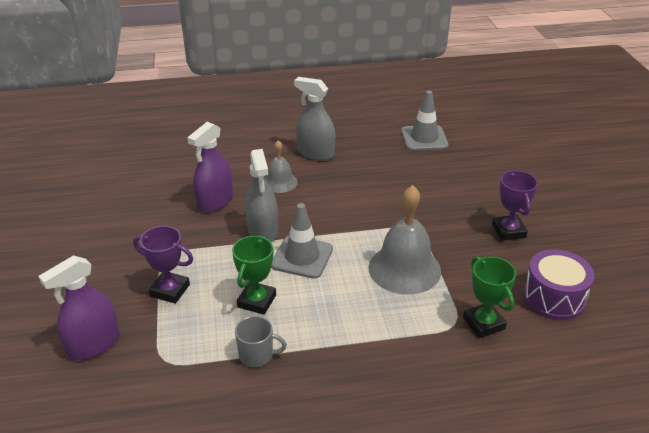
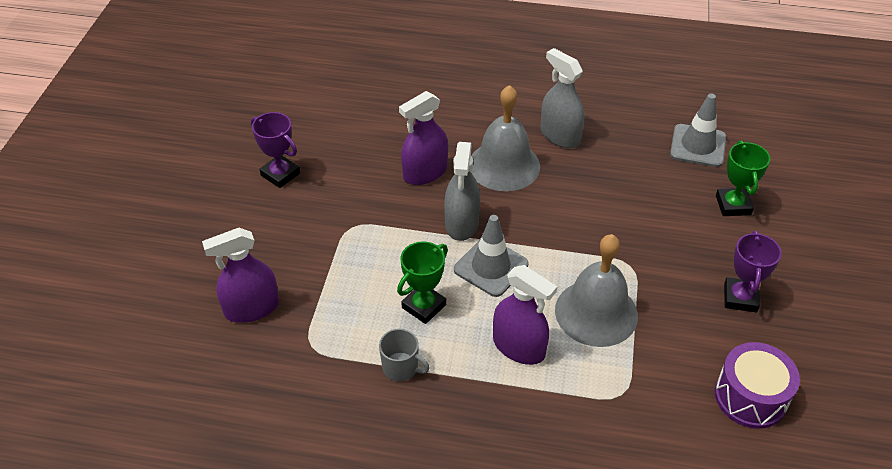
camera: 20 degrees right, 10 degrees up
(170, 290) = (342, 269): purple trophy -> purple trophy (280, 174)
(280, 182) = (504, 165): grey bell -> grey bell, size x1.78
(353, 311) = (519, 347): none -> purple spray bottle
(483, 323) = (654, 403): green trophy -> green trophy (733, 205)

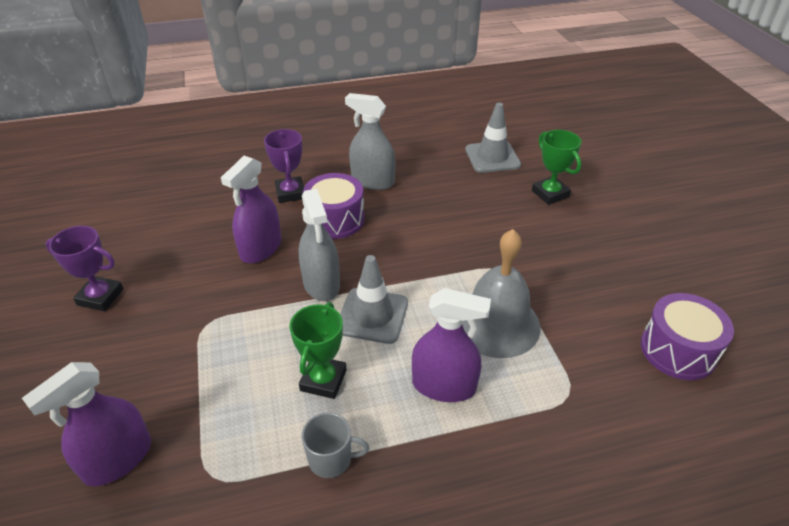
camera: 25 degrees left, 5 degrees down
(504, 165) = (335, 219): grey bell -> purple drum
(740, 298) = (608, 266): purple trophy -> purple trophy (290, 193)

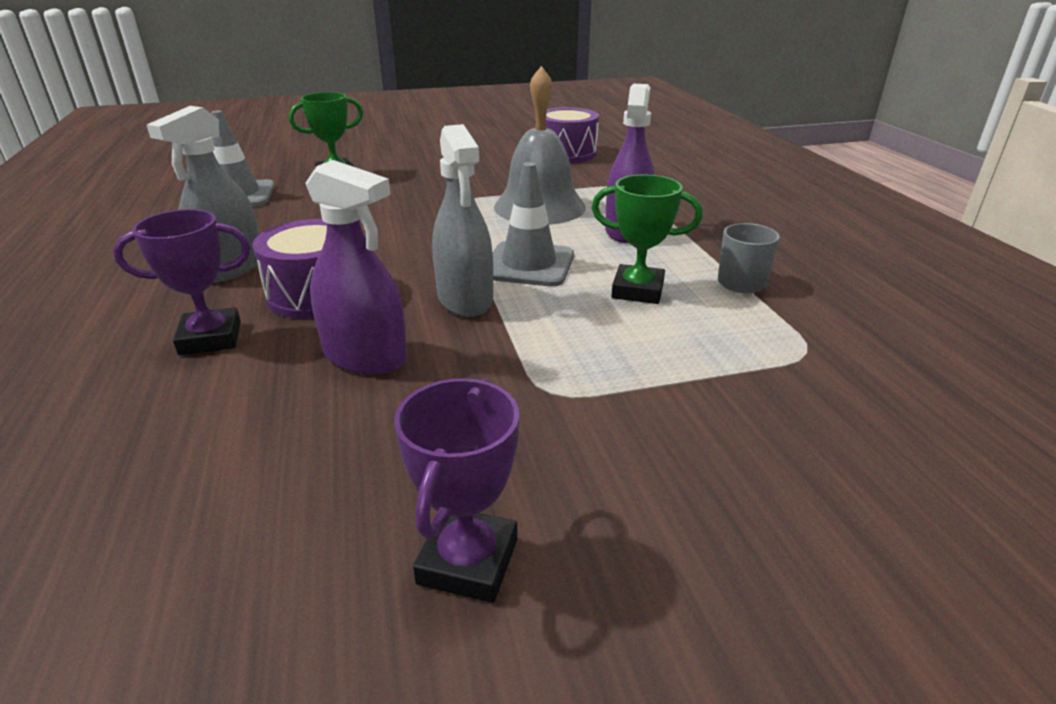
camera: 90 degrees left, 10 degrees down
(118, 459) = (833, 438): purple spray bottle -> none
(321, 284) = (465, 299): grey spray bottle -> grey spray bottle turned 90 degrees clockwise

